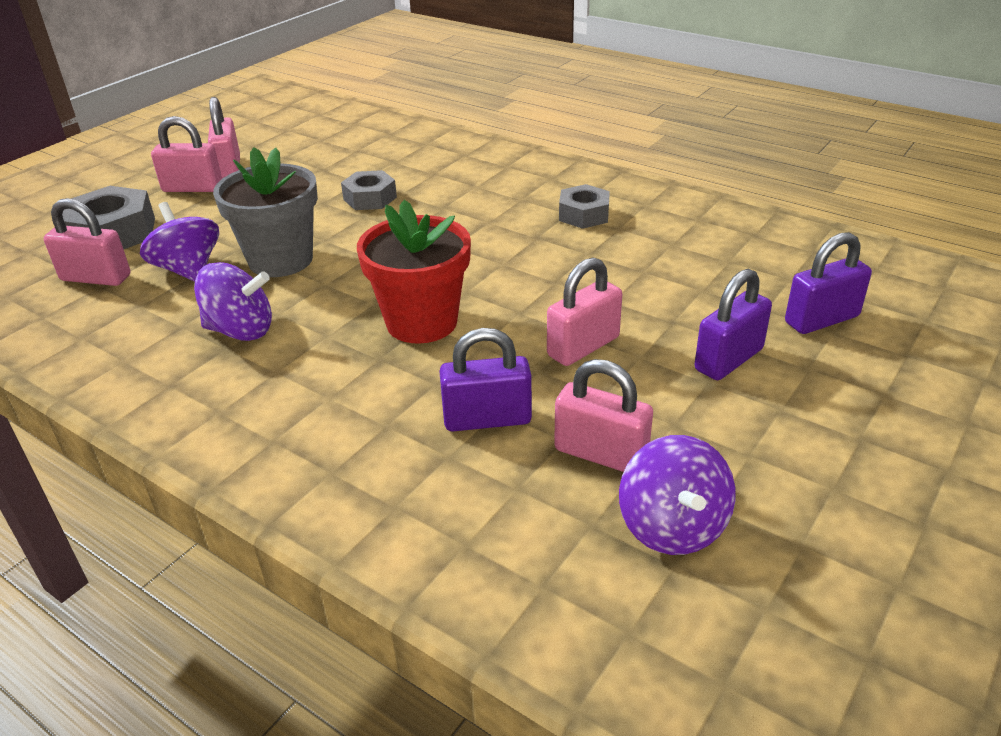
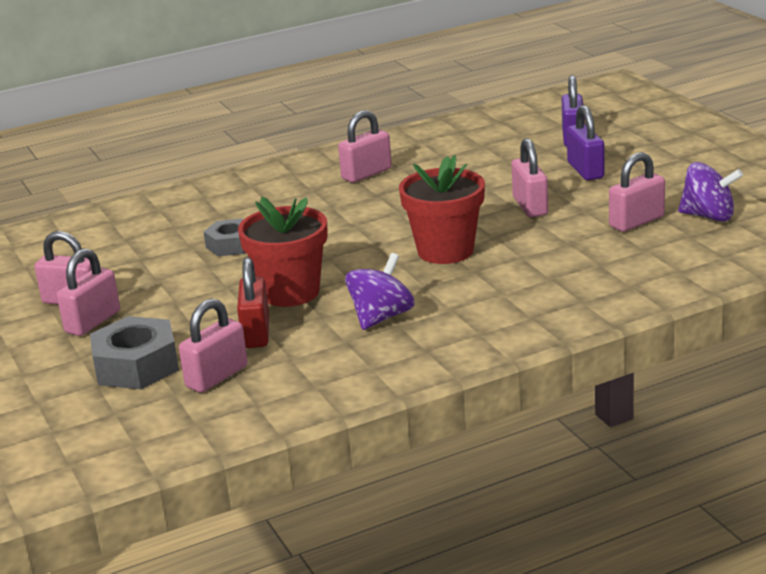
camera: 60 degrees left, 10 degrees down
(188, 270) = (256, 333): purple spinning top -> red padlock
(280, 260) = (290, 292): grey flower pot -> red flower pot
(487, 419) = (575, 247): purple padlock -> none
(583, 215) = (366, 174): grey nut -> pink padlock

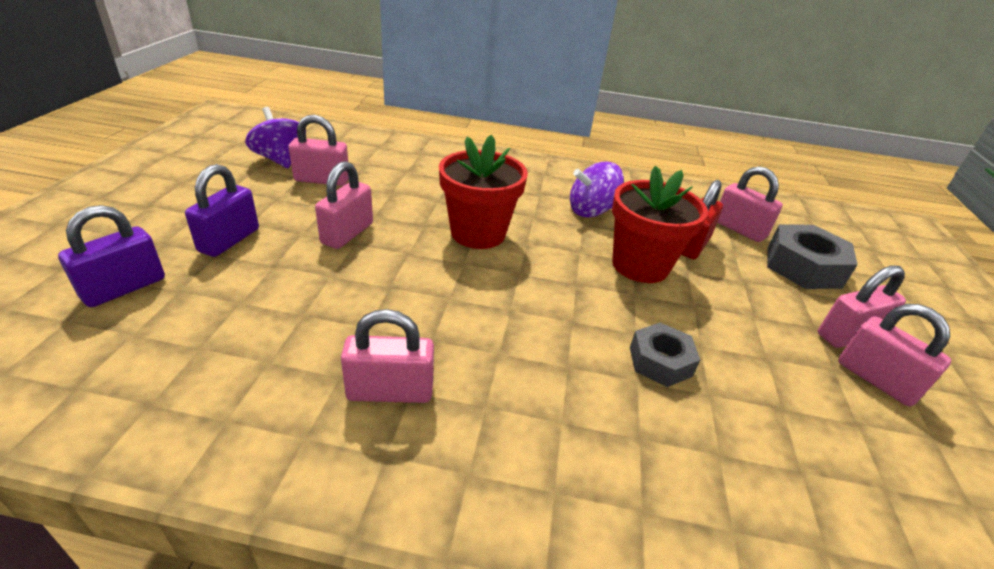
camera: 150 degrees left, 10 degrees up
(217, 377) = (739, 229): pink padlock -> pink padlock turned 60 degrees clockwise

